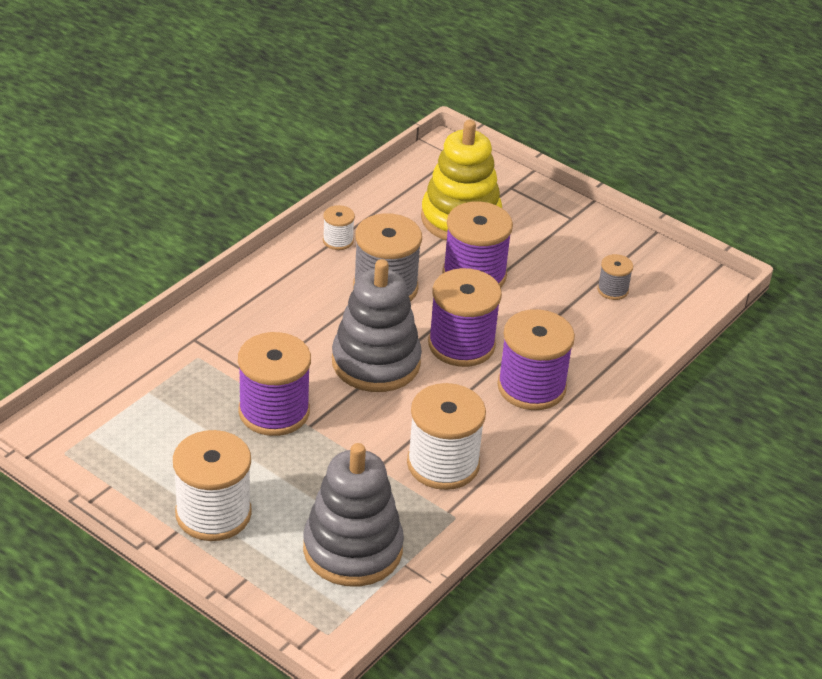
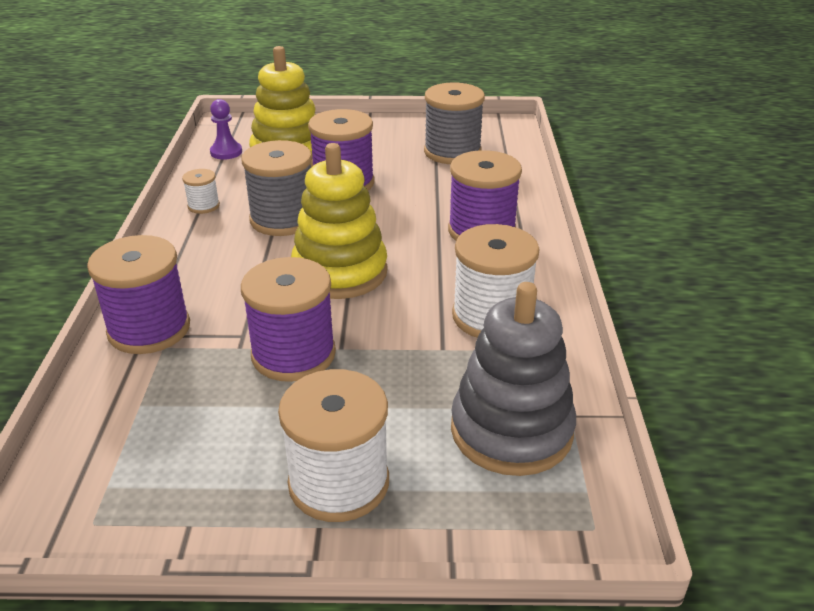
camera: 35 degrees left, 5 degrees down
(376, 362) = (340, 272): grey stacking toy -> yellow stacking toy
(412, 187) = (226, 152): none -> purple pawn
(461, 345) = (392, 229): purple spool -> purple spool (149, 329)
(612, 290) = (452, 152): grey spool -> grey spool, size x2.04

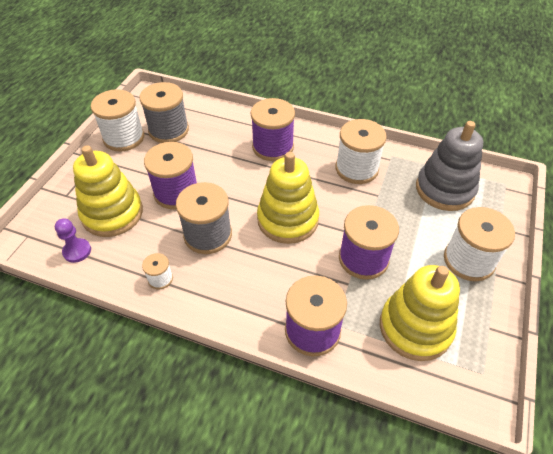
camera: 70 degrees left, 15 degrees up
(172, 429) = (415, 327): none -> yellow stacking toy
(415, 130) = (124, 138): none -> white spool

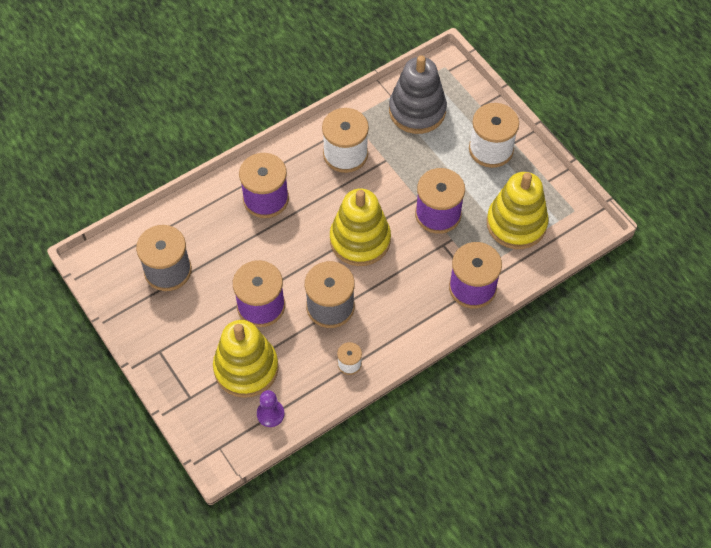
camera: 55 degrees left, 10 degrees up
(124, 138) = (146, 314): white spool -> none

